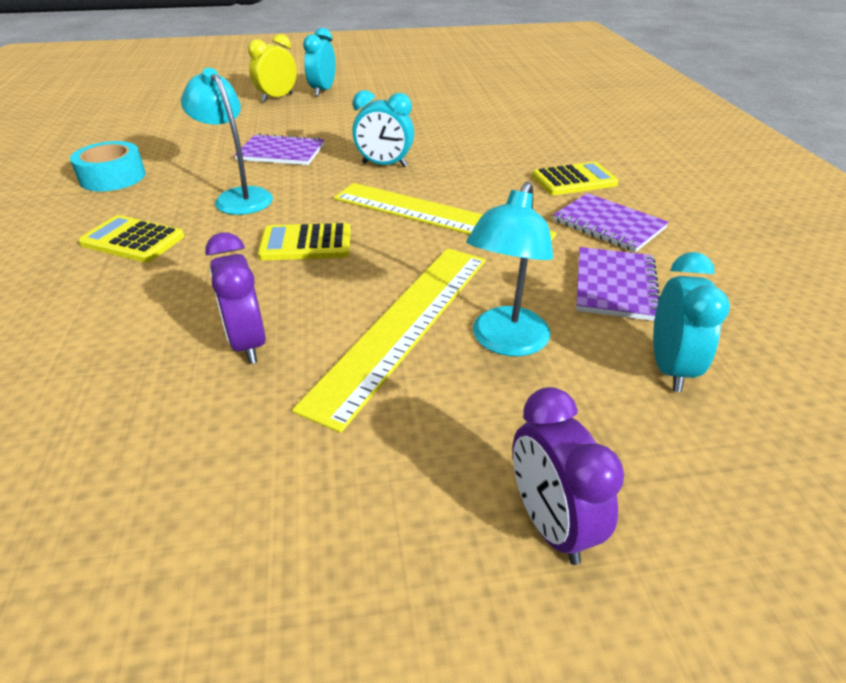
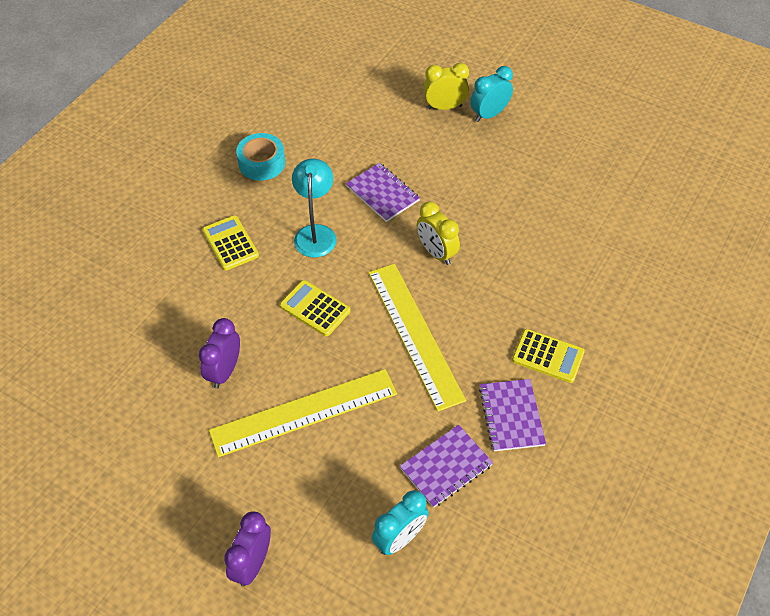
camera: 40 degrees right, 15 degrees up
(384, 165) = (436, 253): turquoise clock -> yellow clock
(505, 342) = (340, 461): turquoise lamp -> none

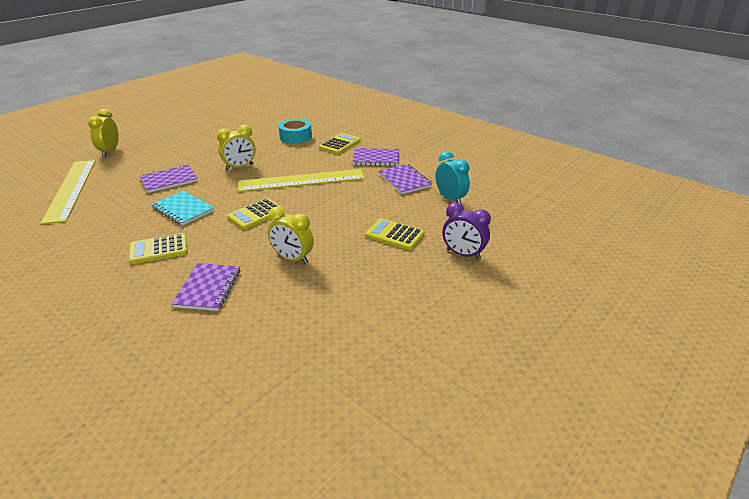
camera: 80 degrees left, 20 degrees down
(166, 310) = (208, 288): none -> purple notebook
(224, 371) = (292, 259): purple clock -> yellow clock
(262, 163) = (80, 229): turquoise tape -> turquoise tape (295, 137)
(289, 473) = (394, 235): none -> yellow calculator
(304, 412) = (346, 225): yellow ruler -> yellow ruler (70, 189)
(316, 233) = (183, 209): turquoise lamp -> turquoise notebook
(489, 114) = (135, 138): turquoise clock -> none

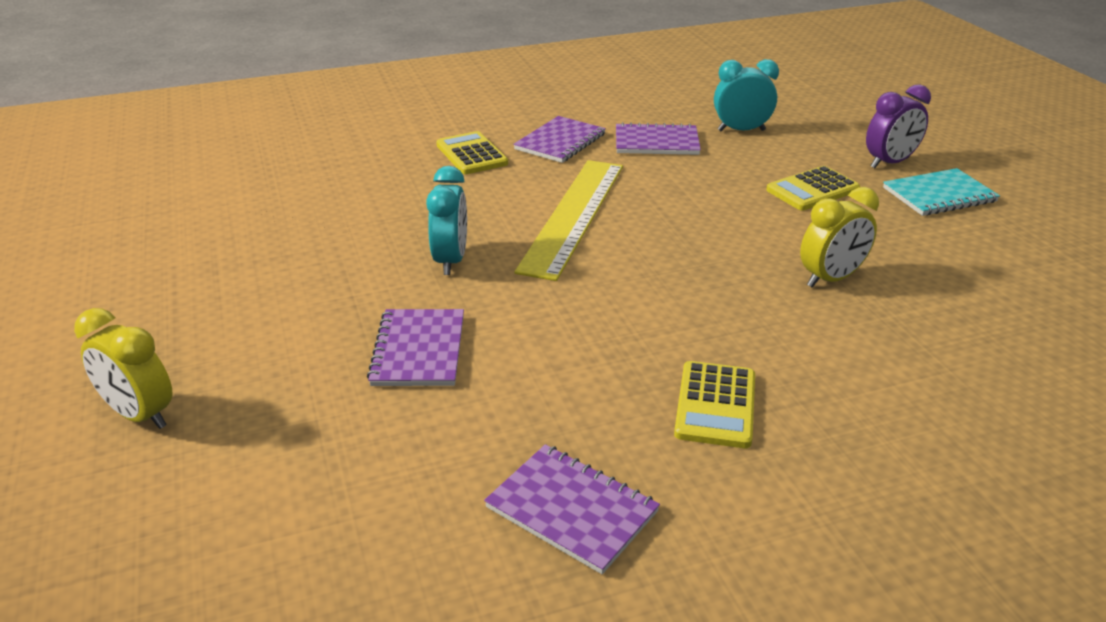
camera: 60 degrees left, 0 degrees up
(70, 189) = (307, 505): yellow ruler -> none
(183, 209) = (572, 353): turquoise notebook -> turquoise notebook (939, 195)
(208, 288) = (879, 372): purple notebook -> purple notebook (571, 510)
(239, 167) = (451, 260): yellow clock -> turquoise clock
(256, 215) = (662, 281): yellow calculator -> none
(295, 137) = (386, 182): turquoise tape -> none

